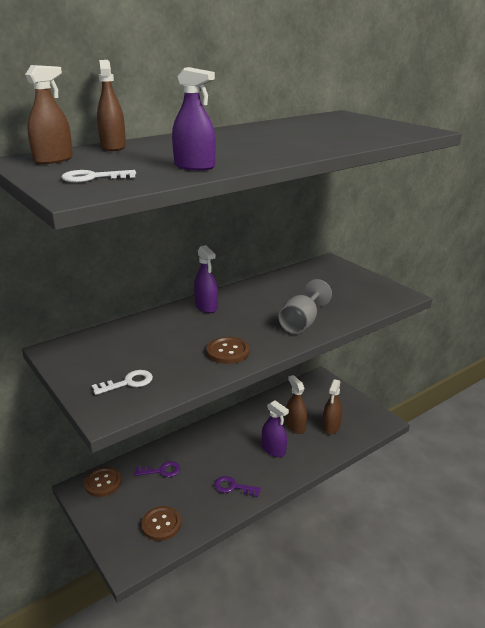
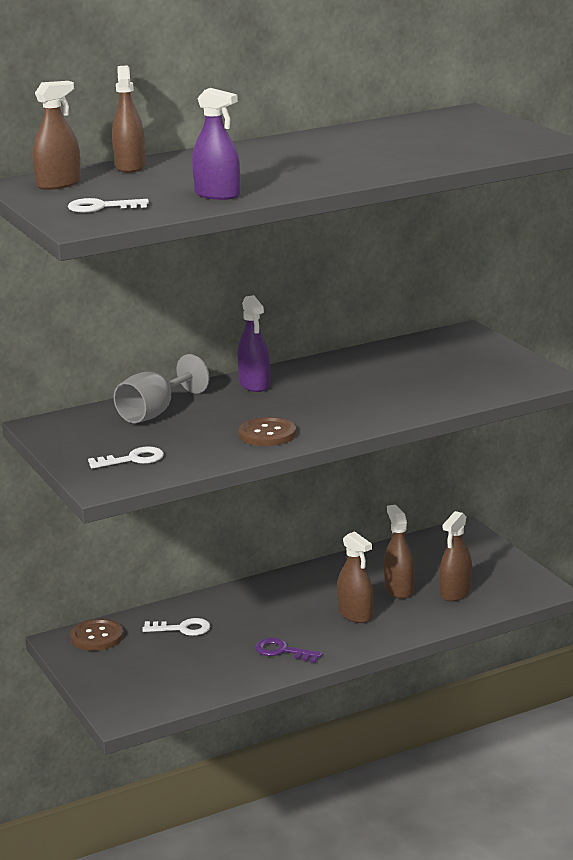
camera: 10 degrees right, 5 degrees down
(161, 471) = (182, 629): purple key -> white key
(161, 524) = (172, 682): brown button -> none
(273, 450) = (355, 614): purple spray bottle -> brown spray bottle
(301, 323) = (381, 407): grey goblet -> grey goblet (155, 412)

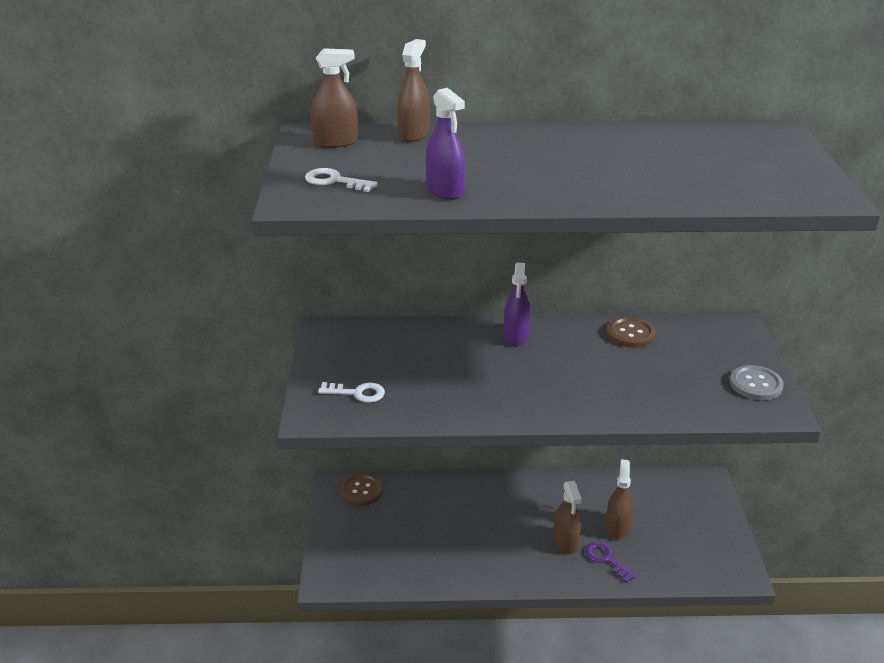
camera: 25 degrees right, 10 degrees up
(155, 412) = (415, 343): grey goblet -> none
(182, 629) = (426, 506): white key -> none
(267, 434) = (483, 399): brown button -> brown button (630, 334)
(283, 651) = (485, 560): purple key -> purple key (607, 559)
(455, 593) = (662, 549): brown spray bottle -> none
(513, 367) = (756, 384): none -> grey button

